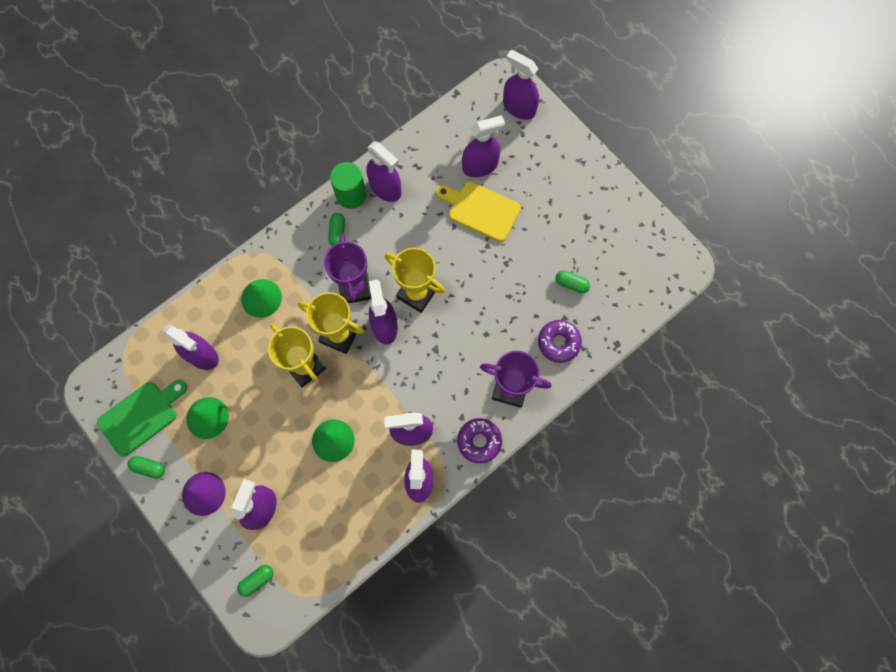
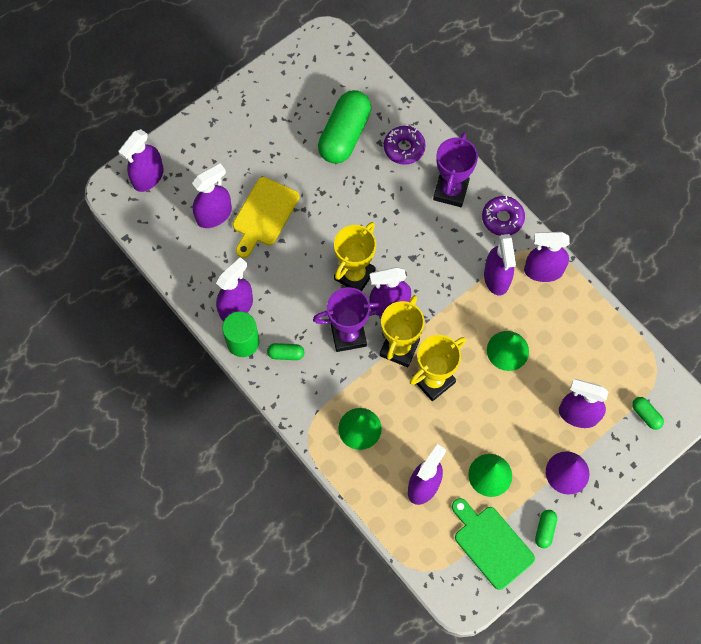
camera: 90 degrees left, 5 degrees down
(480, 166) = (214, 215): purple spray bottle -> purple spray bottle turned 75 degrees clockwise
(571, 284) = (344, 135): green capsule -> green capsule, size x2.32

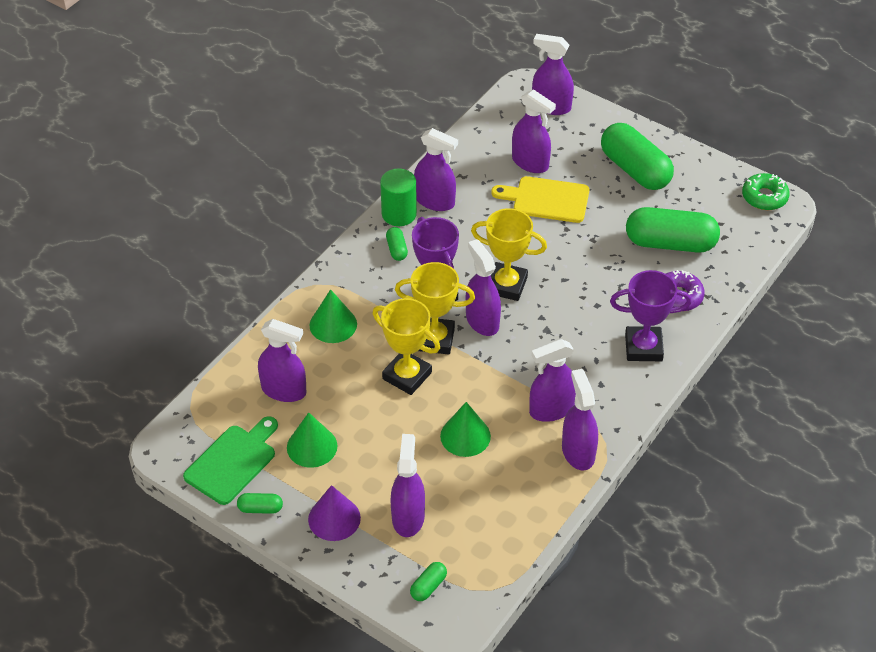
camera: 75 degrees right, 20 degrees down
(251, 134) = (635, 170): none -> green capsule
(314, 49) = (764, 197): none -> green donut
(502, 218) = (629, 401): purple donut -> none

